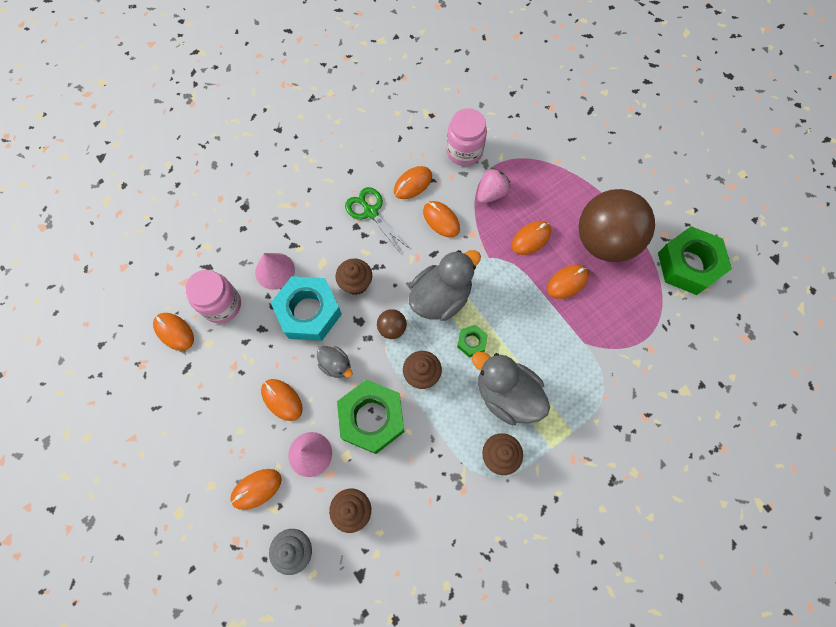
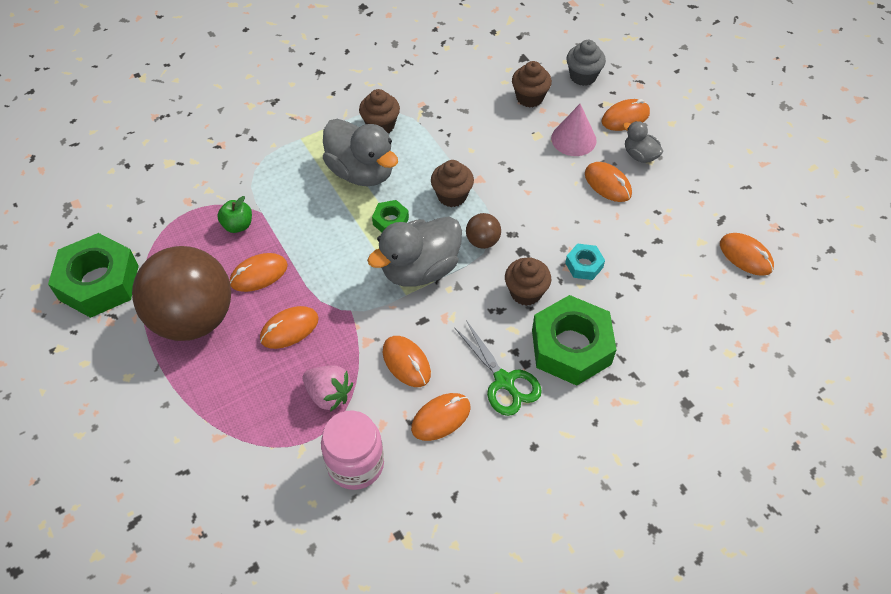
camera: 175 degrees left, 15 degrees down
(222, 305) = (693, 280): pink jar -> none
(275, 271) = (632, 315): pink cone -> none
(309, 312) = (584, 265): turquoise nut -> turquoise nut, size x0.47
(336, 365) = (549, 210): grey duck -> grey duck (640, 155)
(372, 418) = (509, 162): green nut -> green nut (571, 347)
(491, 193) = (329, 395): pink strawberry -> pink strawberry turned 105 degrees counterclockwise
(599, 327) = (238, 225): none -> green apple

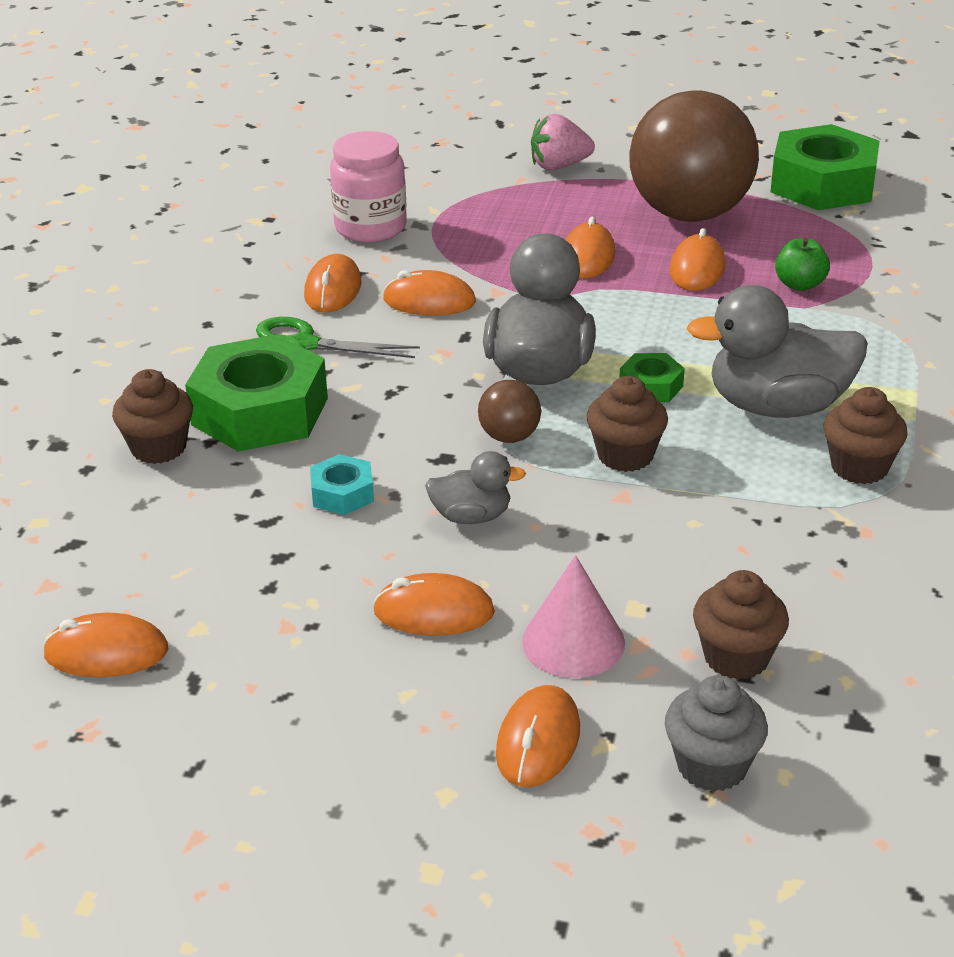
camera: 135 degrees right, 20 degrees down
(329, 395) = (468, 245): pink strawberry -> pink strawberry (559, 166)
(526, 292) = (382, 424): brown cupcake -> brown cupcake (158, 448)
(640, 155) = (435, 692): grey duck -> grey duck (471, 516)

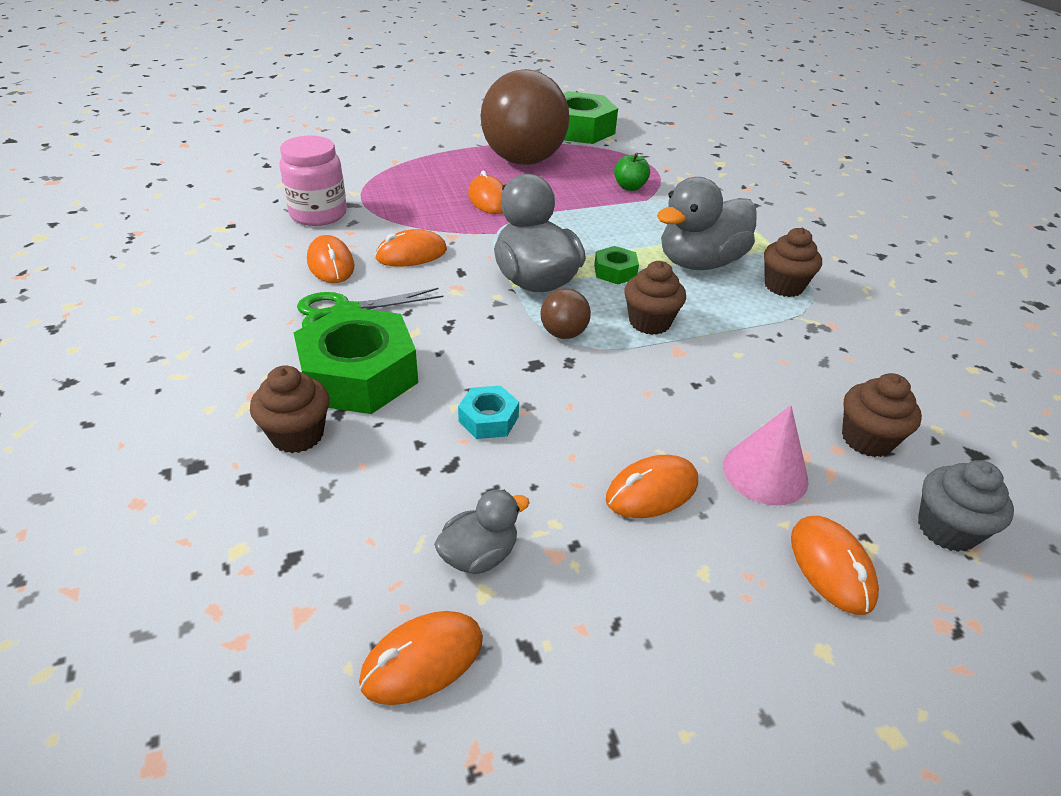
camera: 35 degrees left, 5 degrees up
(471, 516) = (599, 402): grey duck -> grey duck (479, 555)
(559, 166) = (412, 148): pink strawberry -> none
(697, 269) = (562, 191): orange mouse -> none

